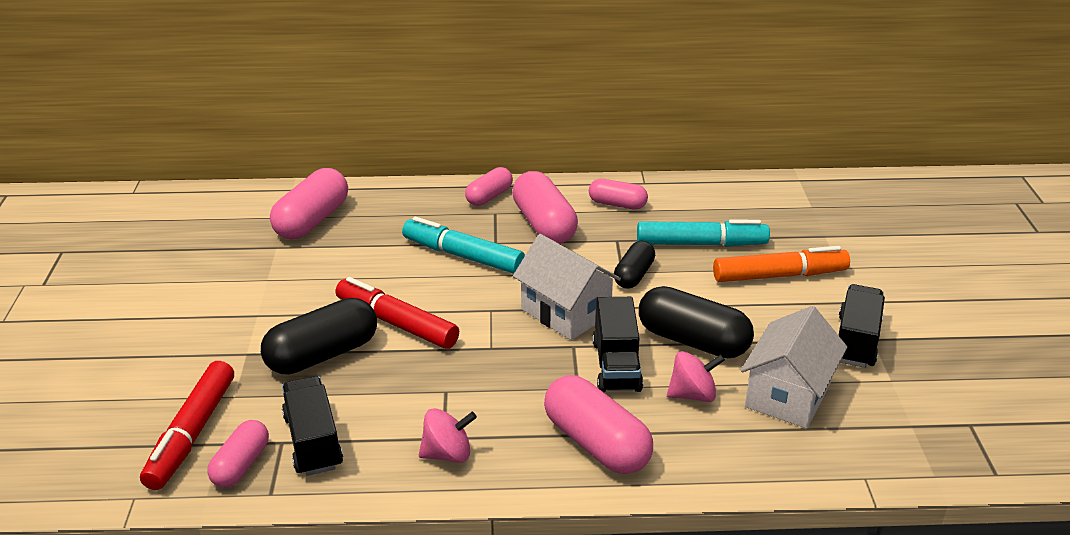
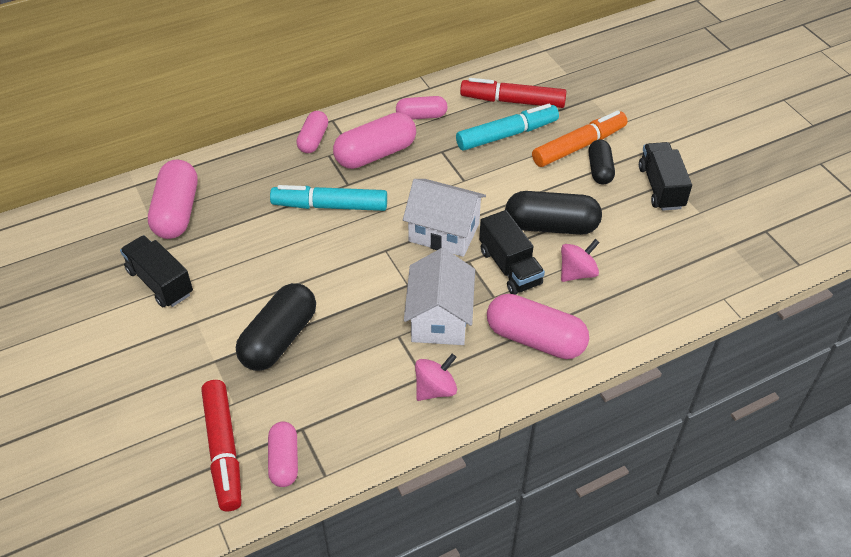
camera: 25 degrees left, 15 degrees up
(313, 441) = (326, 418): black truck -> black truck (160, 282)
(396, 323) = (319, 288): red marker -> red marker (512, 101)
(544, 224) = (375, 154): pink capsule -> pink capsule turned 75 degrees counterclockwise
(633, 275) = (474, 180): black capsule -> black capsule (599, 170)
(788, 395) = (640, 249): white house -> white house (439, 318)

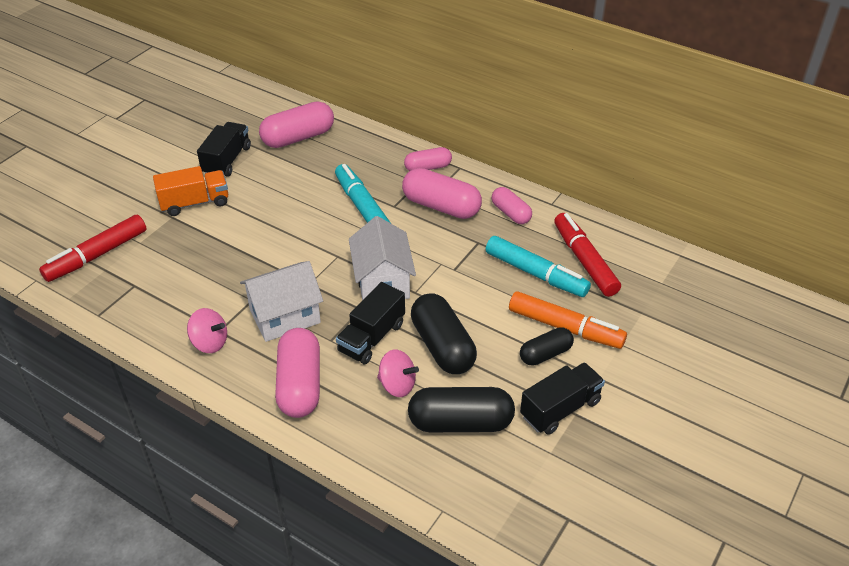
camera: 60 degrees right, 5 degrees down
(208, 333) = (195, 203): none -> orange truck
(279, 339) = (210, 238): black capsule -> black capsule (460, 423)
(284, 461) = (101, 288): pink capsule -> none

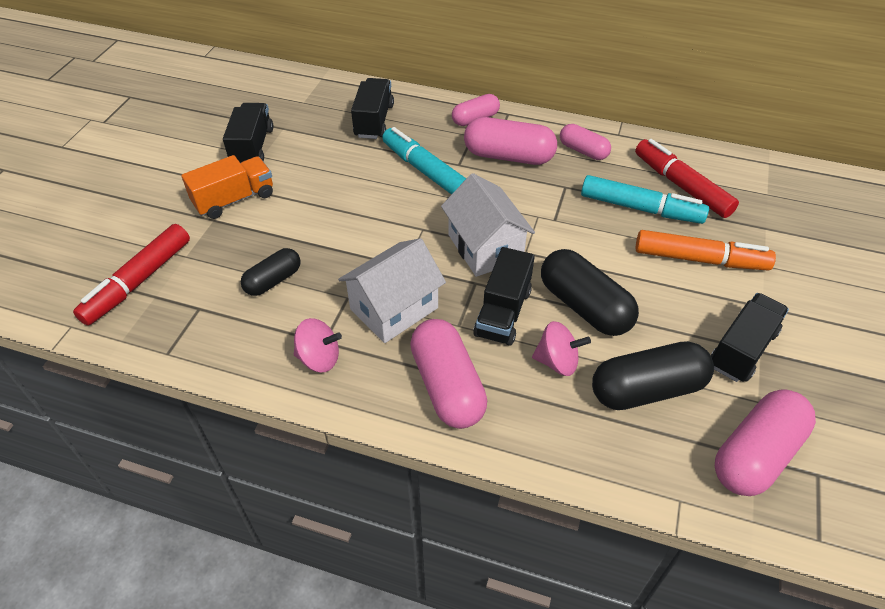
camera: 15 degrees left, 5 degrees up
(298, 137) = (322, 110): pink capsule -> pink capsule (755, 454)
(338, 154) = (374, 121): none -> black truck
(545, 354) = (695, 292): black capsule -> black capsule (273, 280)

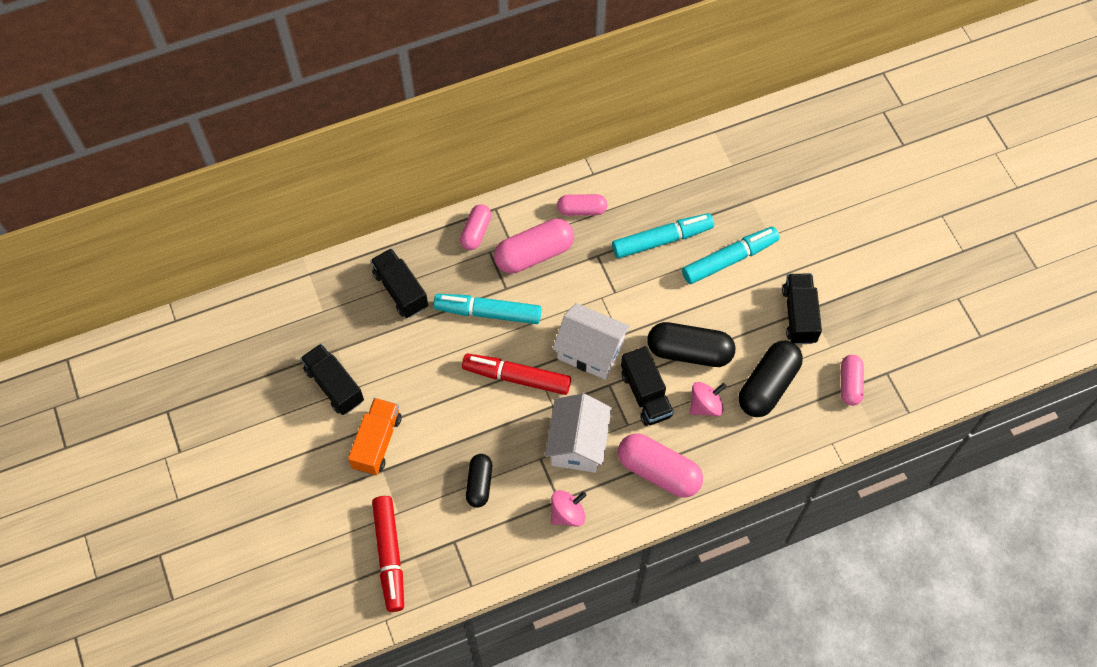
camera: 40 degrees left, 15 degrees up
(681, 186) = (672, 198): red marker -> red marker (516, 377)
(700, 259) = (729, 259): orange marker -> turquoise marker
(755, 454) = (849, 384): pink capsule -> pink capsule, size x0.60

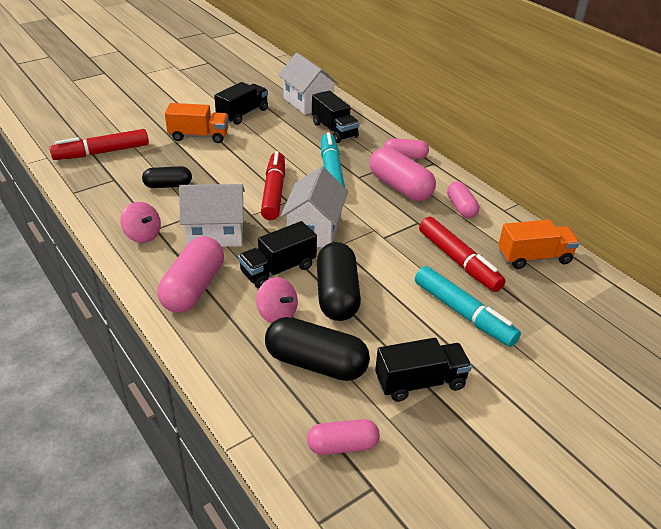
camera: 75 degrees right, 25 degrees down
(323, 305) = (308, 102): none -> white house
(401, 290) = (334, 130): black truck -> black truck turned 105 degrees clockwise
(662, 240) = (459, 261): turquoise marker -> red marker
(668, 177) = (534, 257): none -> orange truck

